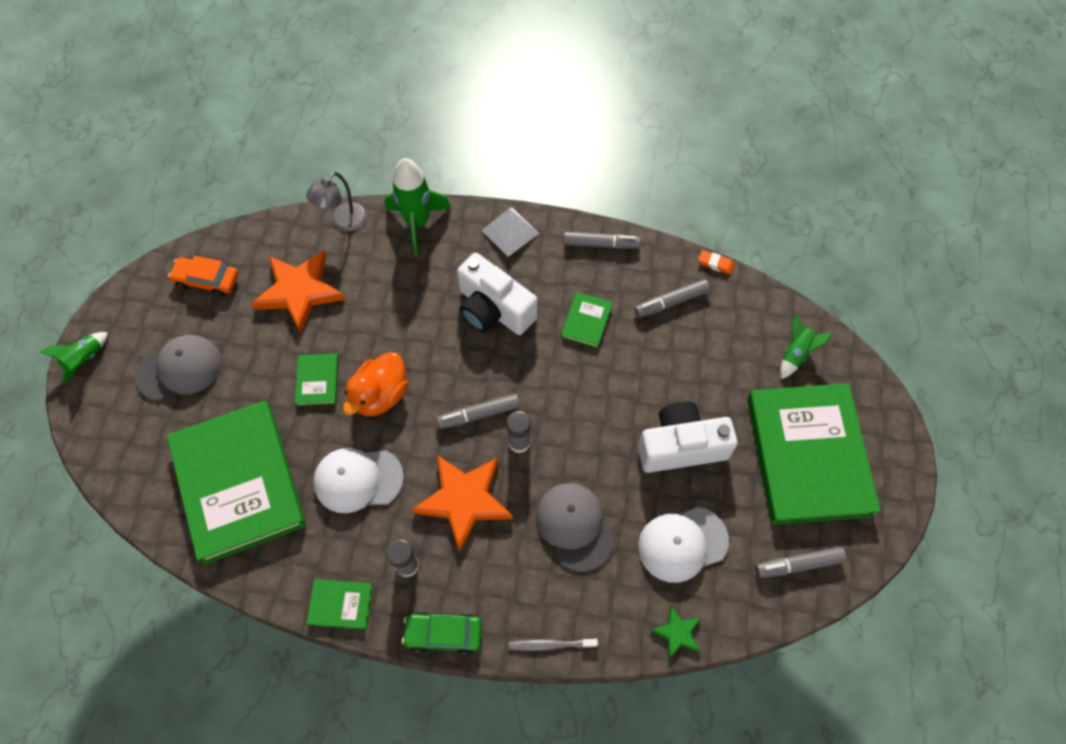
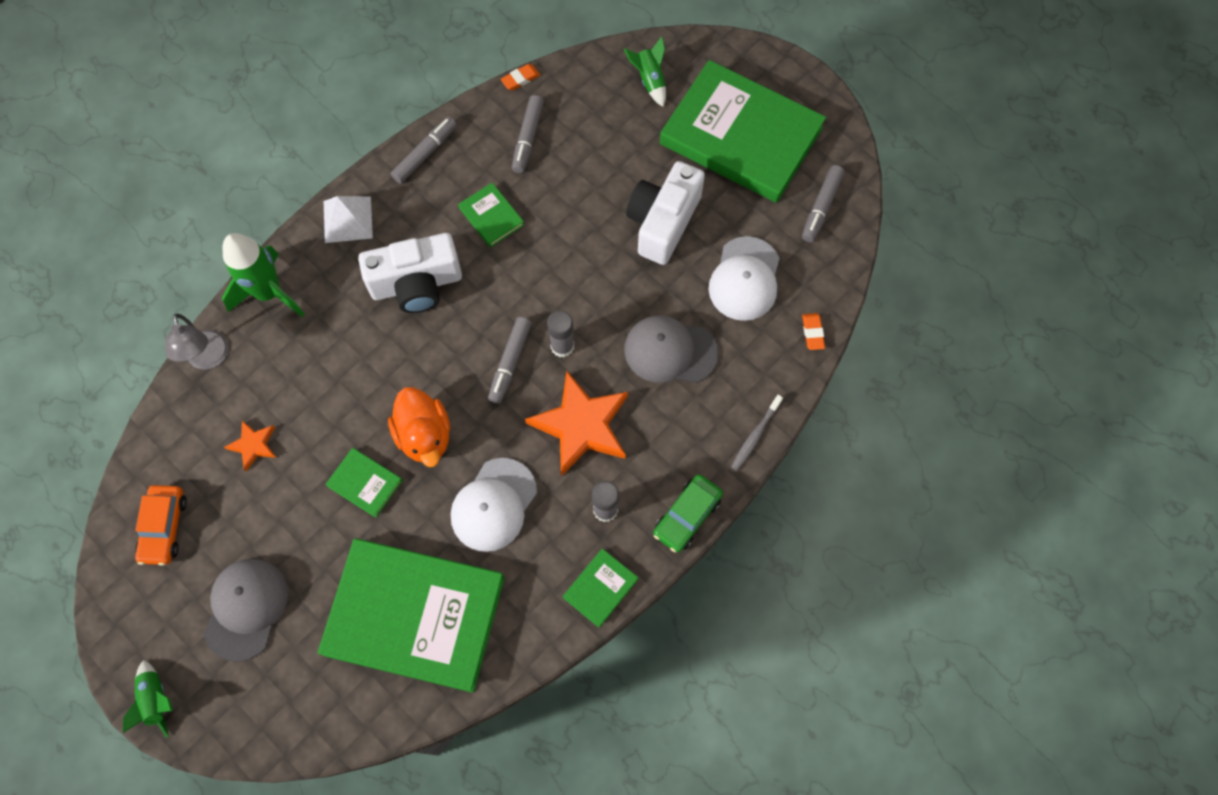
camera: 55 degrees left, 5 degrees up
(207, 280) = (164, 527): orange car -> orange car turned 45 degrees counterclockwise
(299, 292) = (253, 445): orange star -> orange star, size x0.49
(677, 633) = (812, 333): green star -> orange eraser

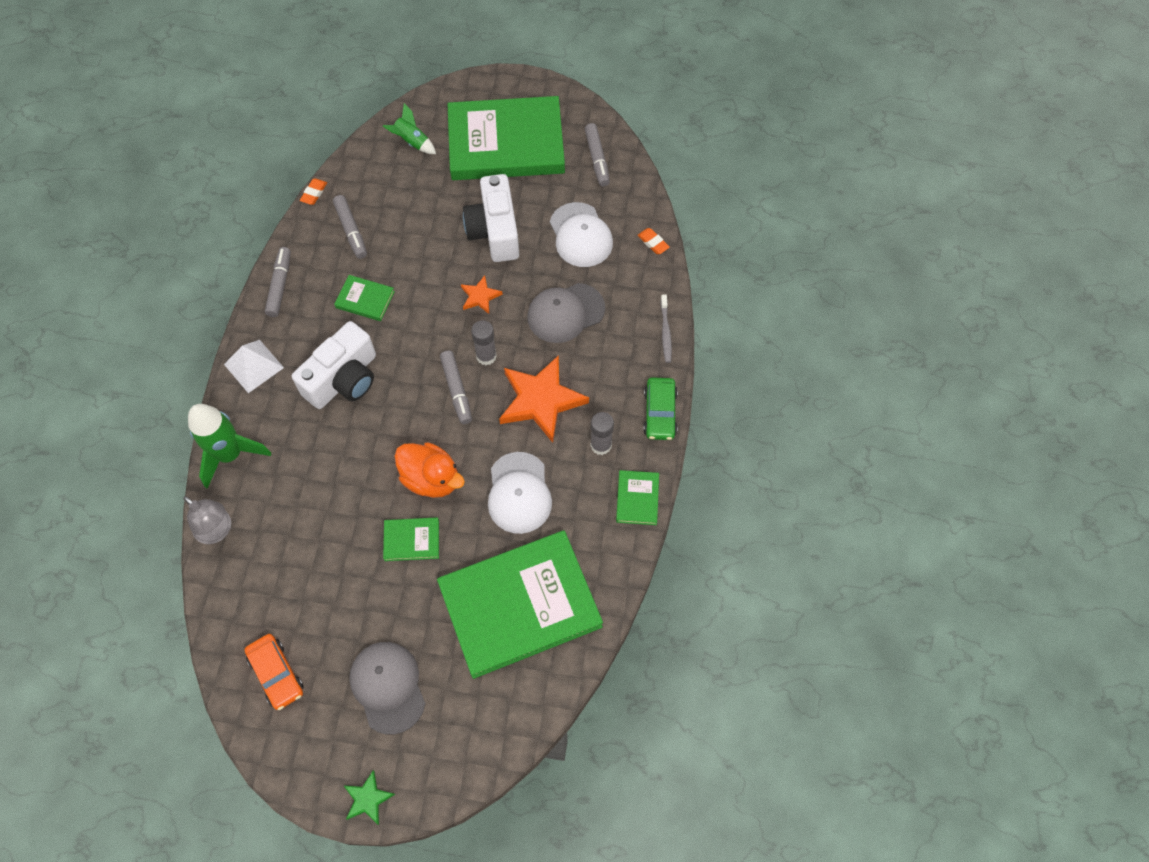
camera: 35 degrees left, 5 degrees down
(157, 700) = (368, 799): green rocket -> green star
(253, 445) = (303, 569): orange star -> orange star (480, 296)

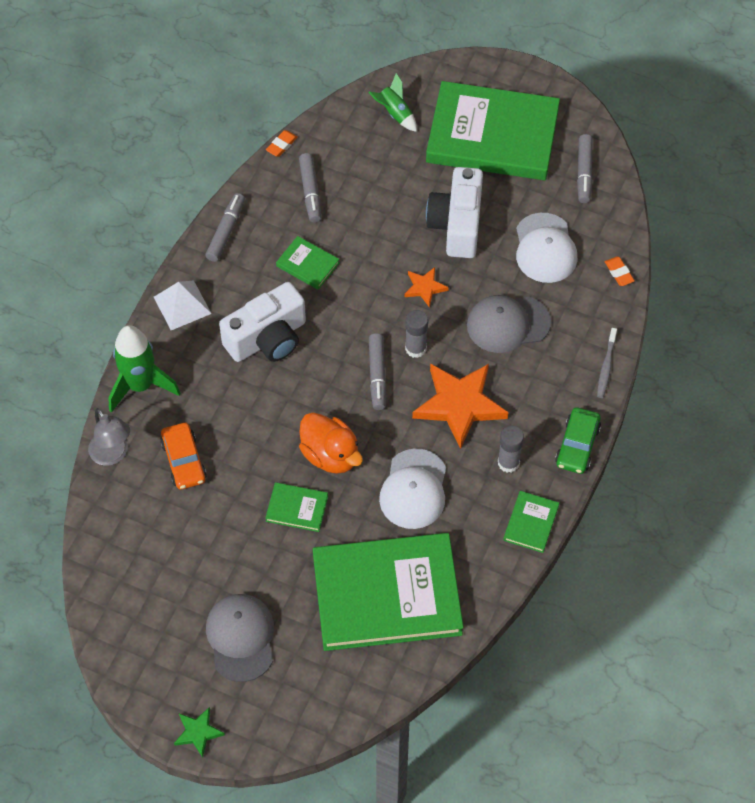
camera: 15 degrees right, 5 degrees down
(276, 674) = (139, 599): orange car -> orange car (184, 461)

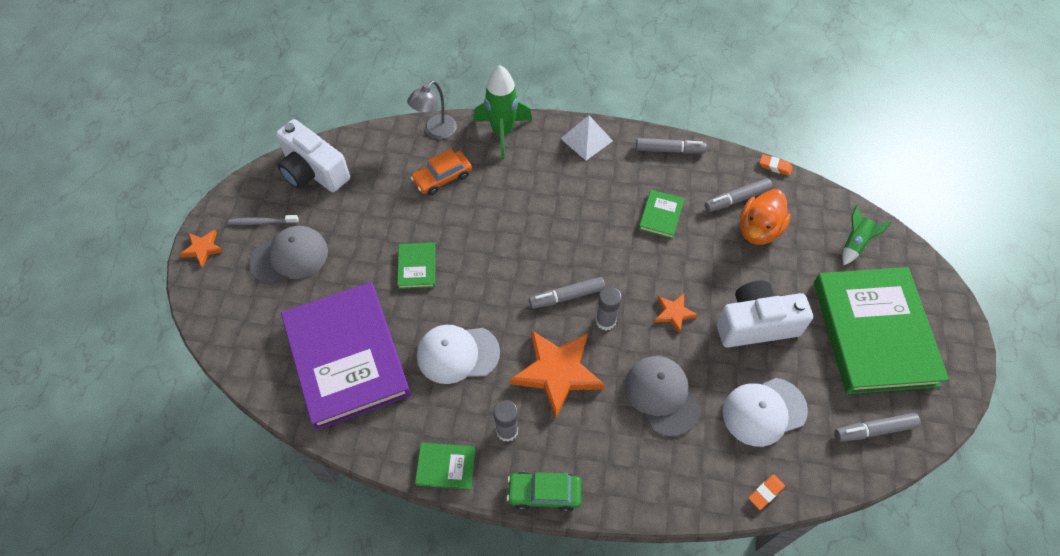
camera: 75 degrees right, 0 degrees up
(198, 732) = (203, 248): green star -> orange star
(267, 338) = (575, 205): white camera -> white camera (313, 171)
(330, 455) = (475, 279): orange duck -> orange duck (758, 230)
(387, 595) = (346, 357): green book -> purple book
(606, 367) = (646, 503): grey toothbrush -> grey toothbrush (262, 222)

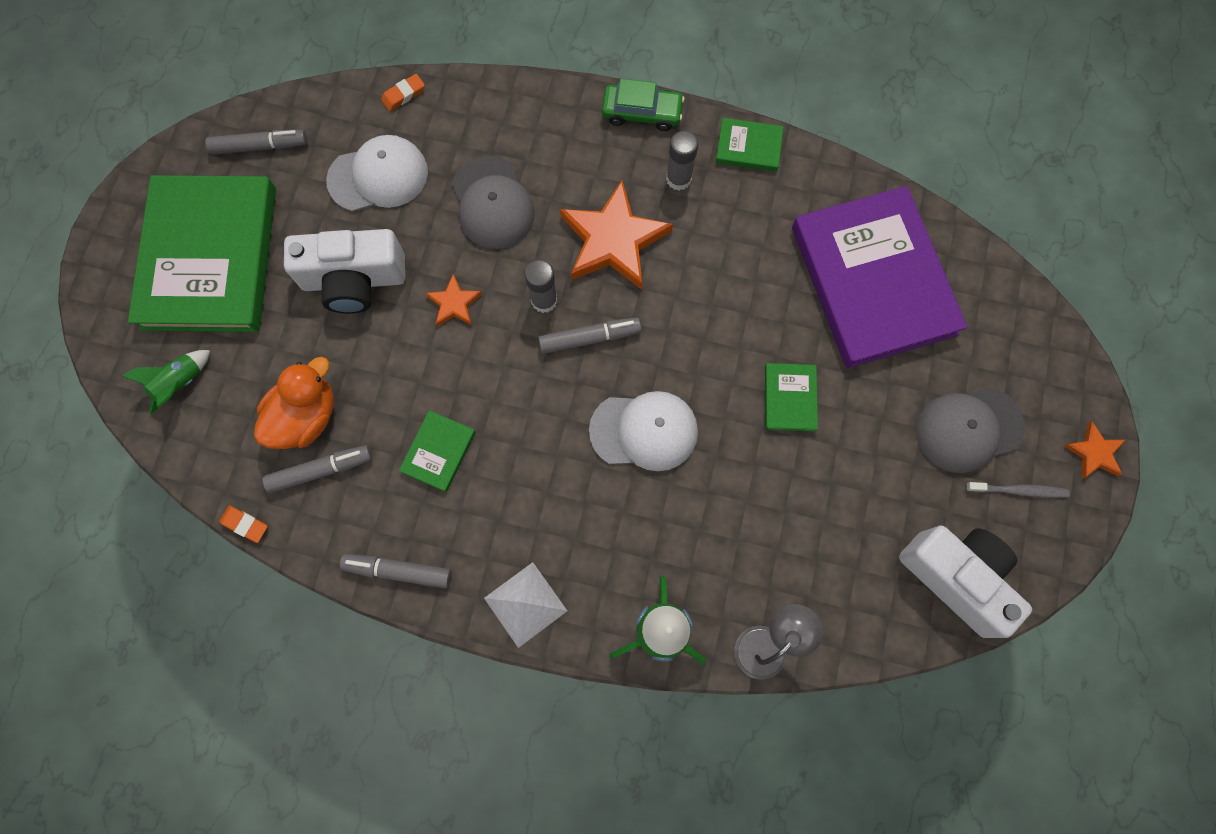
camera: 175 degrees left, 15 degrees up
(442, 177) = (756, 548): orange car -> none
(457, 354) = (734, 273): white cap -> white cap (644, 431)

